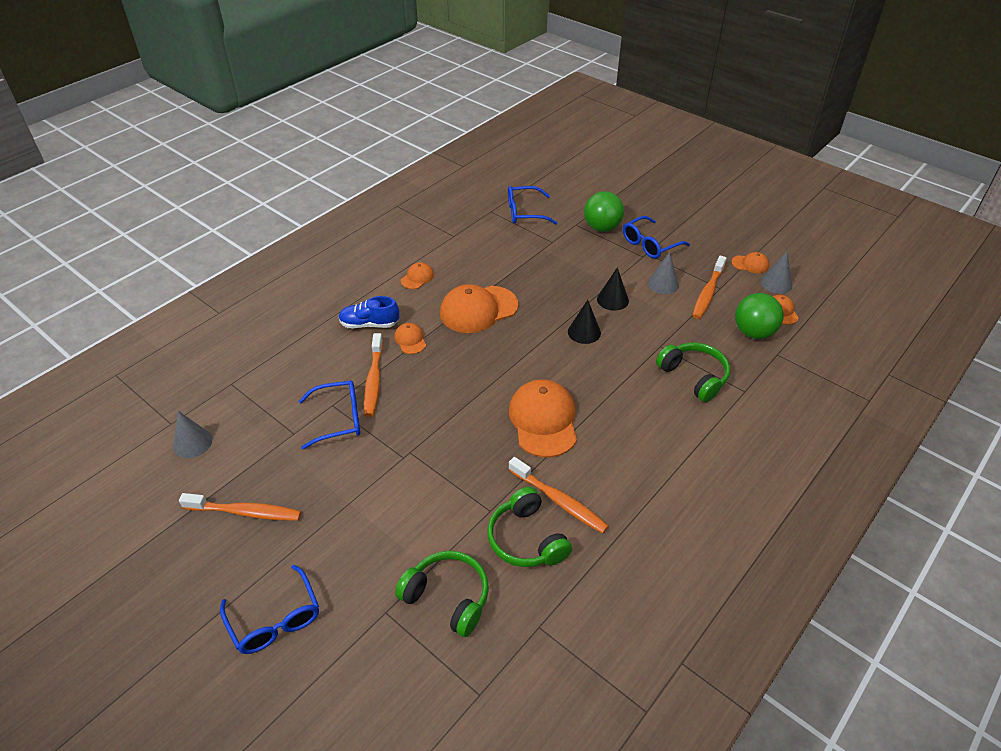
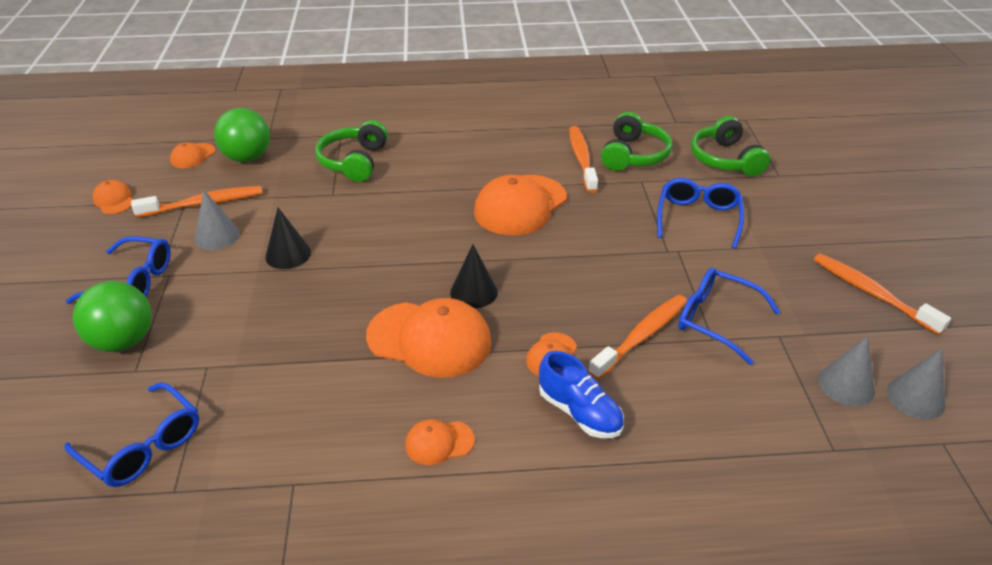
camera: 135 degrees left, 5 degrees down
(275, 620) = (873, 211): blue glasses -> blue glasses (698, 218)
(584, 332) = (369, 245): black cone -> black cone (474, 292)
(776, 283) = (140, 174): grey cone -> grey cone (846, 385)

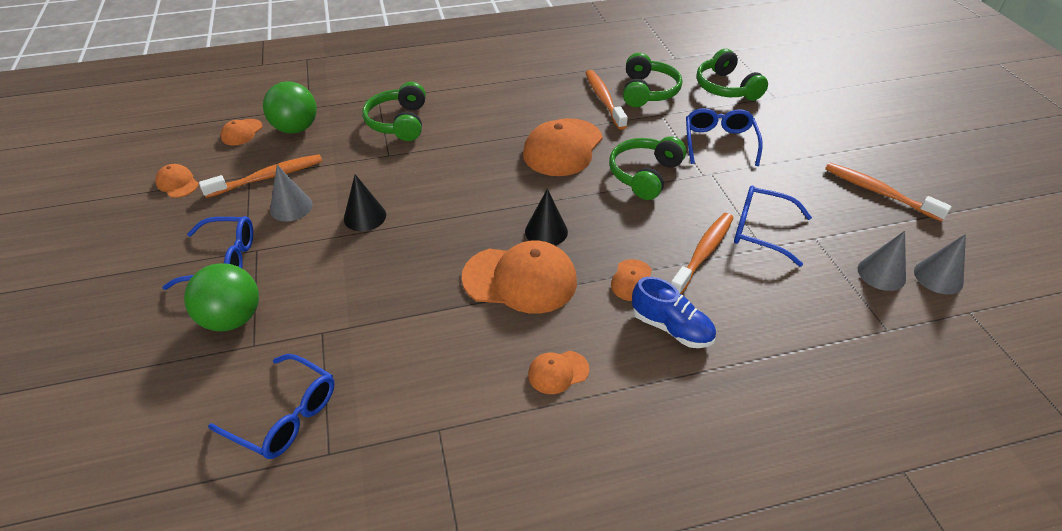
camera: 10 degrees left, 5 degrees up
(602, 244) = (644, 175): none -> green headphones

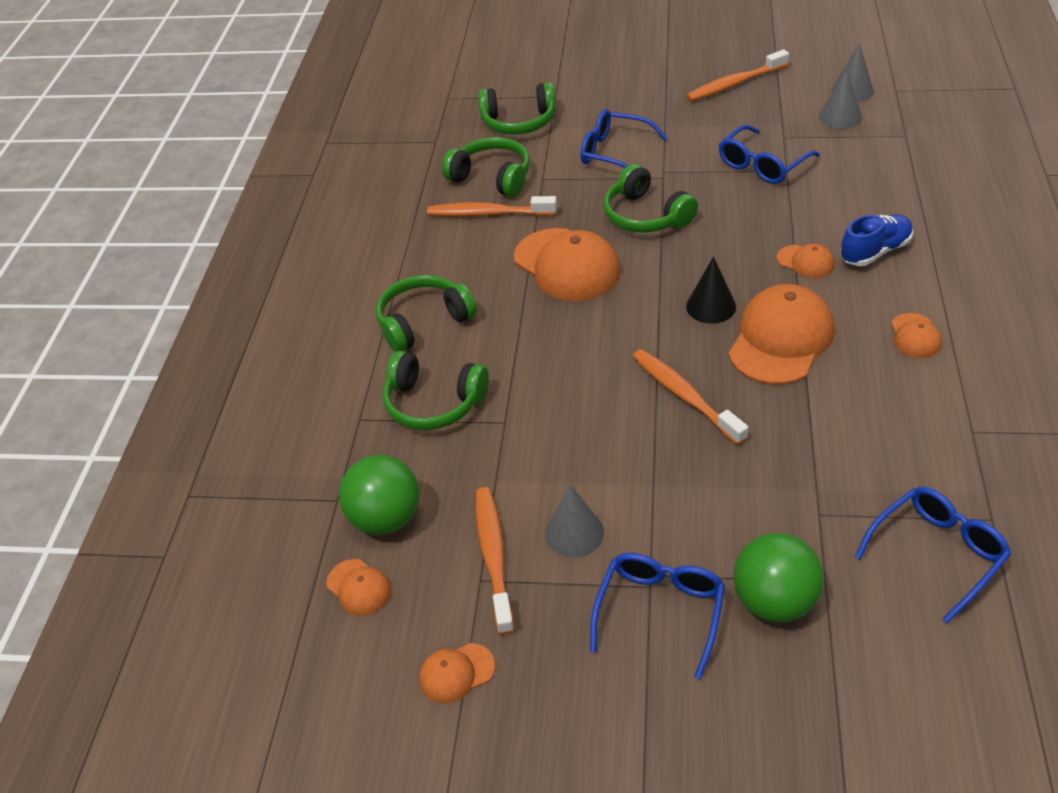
camera: 65 degrees left, 0 degrees up
(365, 216) = (625, 458): black cone -> none
(475, 100) = (423, 322): none -> green headphones
(703, 253) = (781, 207): orange toothbrush -> orange toothbrush (685, 396)

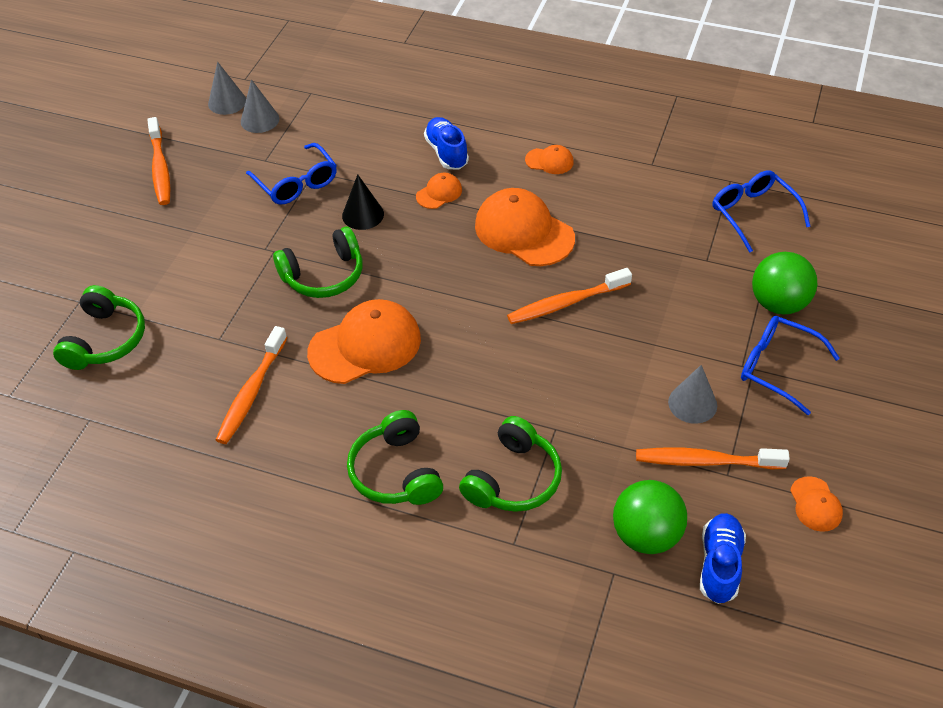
camera: 80 degrees left, 5 degrees up
(359, 587) = (719, 565): orange cap -> blue shoe
(492, 177) = (191, 379): green headphones -> none
(614, 152) = (212, 276): blue glasses -> none
(711, 306) = (467, 262): black cone -> black cone (363, 214)

